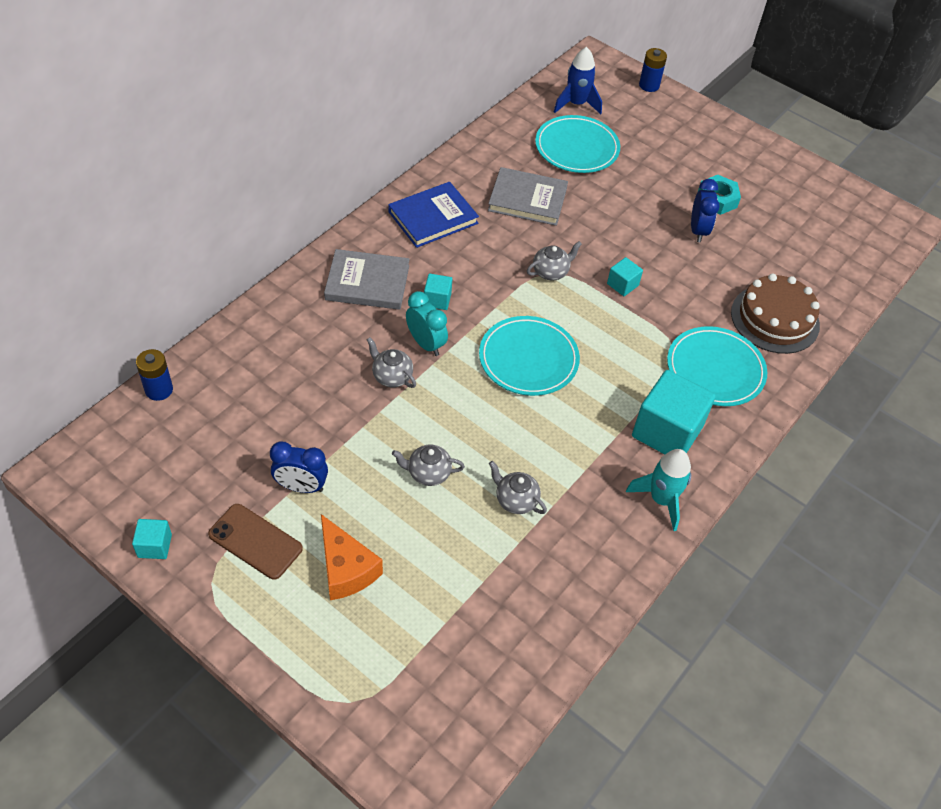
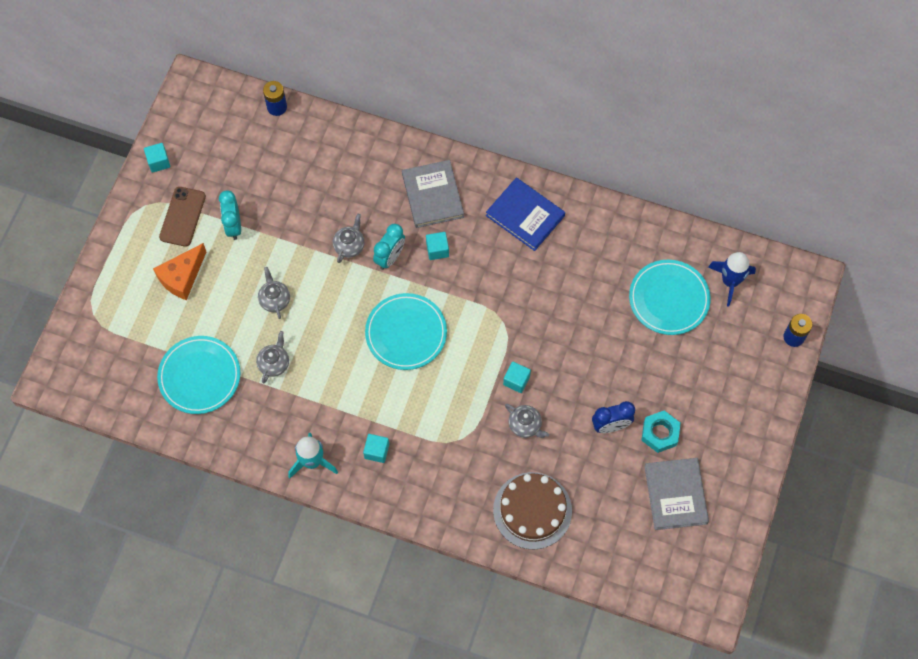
camera: 75 degrees right, 15 degrees up
(301, 487) = (233, 226): blue clock -> turquoise clock
(527, 199) = (582, 279): grey book -> grey book (675, 495)
(551, 272) = (505, 322): grey teapot -> grey teapot (525, 425)
(667, 431) = (376, 451): turquoise cube -> turquoise cube, size x0.47
(715, 369) = (454, 473): turquoise plate -> turquoise plate (199, 376)

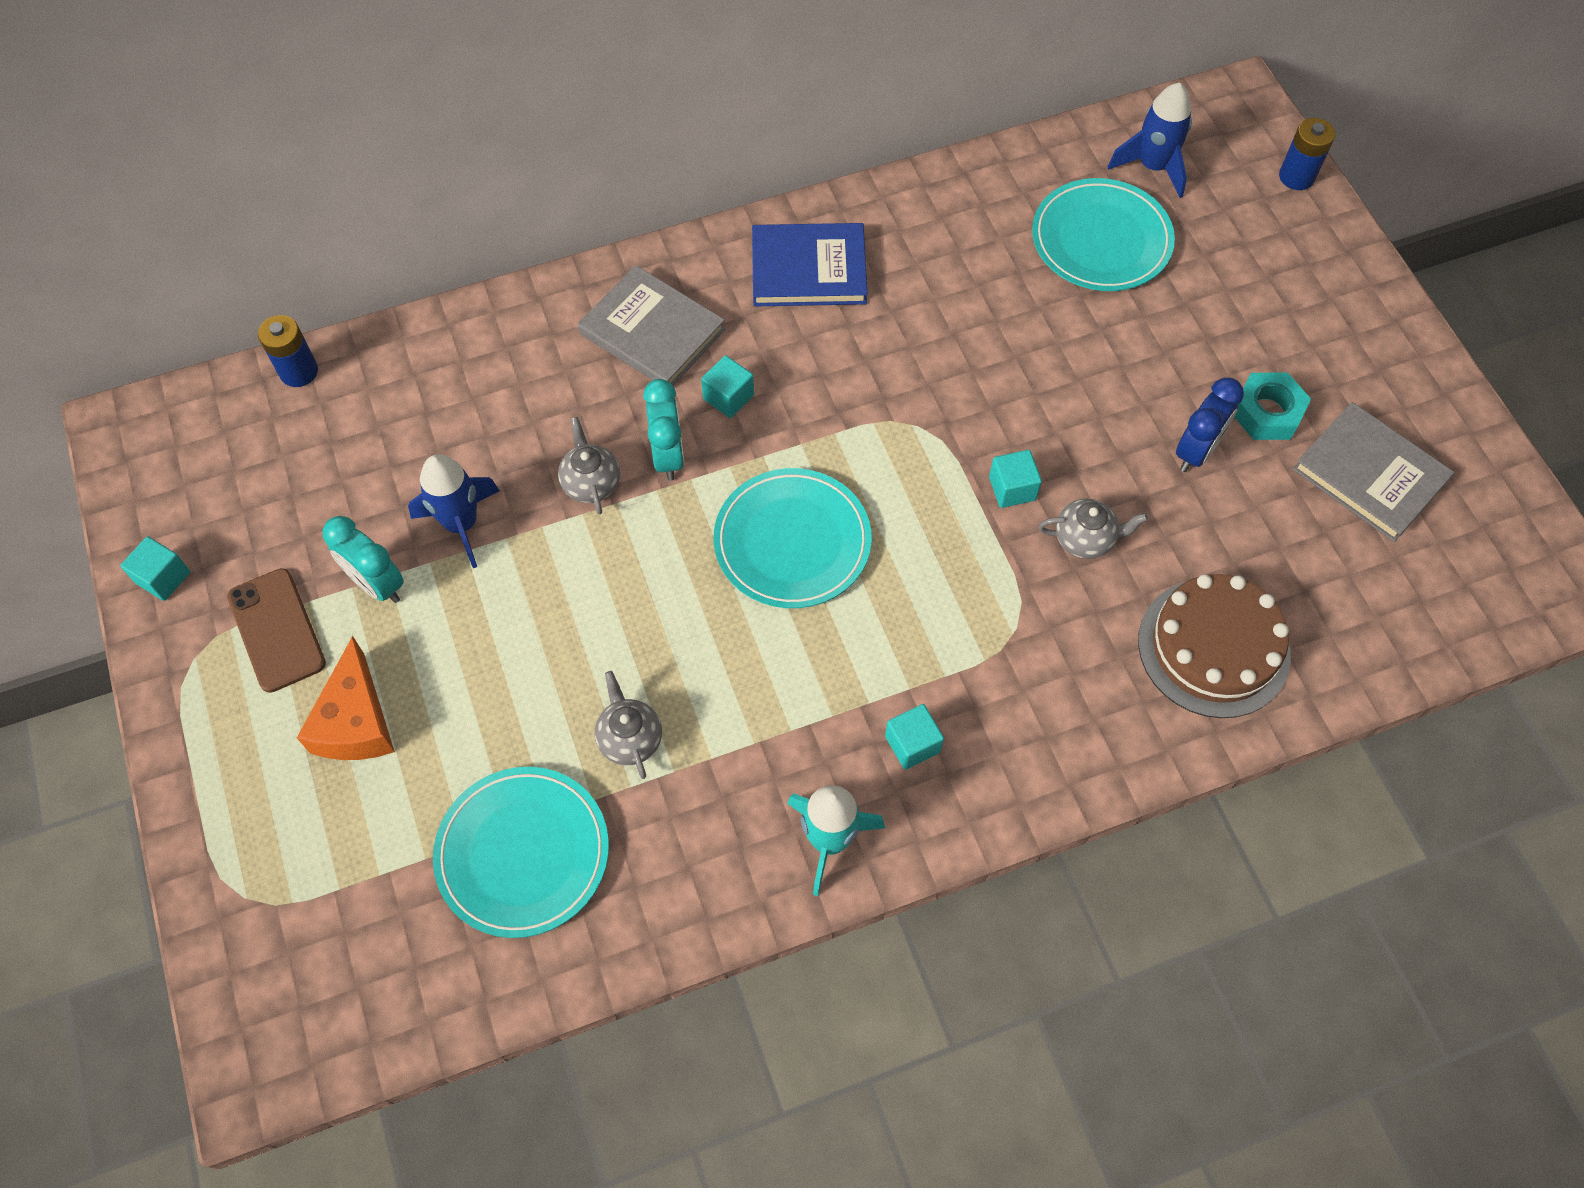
camera: 40 degrees left, 5 degrees down
(275, 300) = (544, 643): grey teapot -> none
(285, 225) = (461, 524): none -> blue rocket

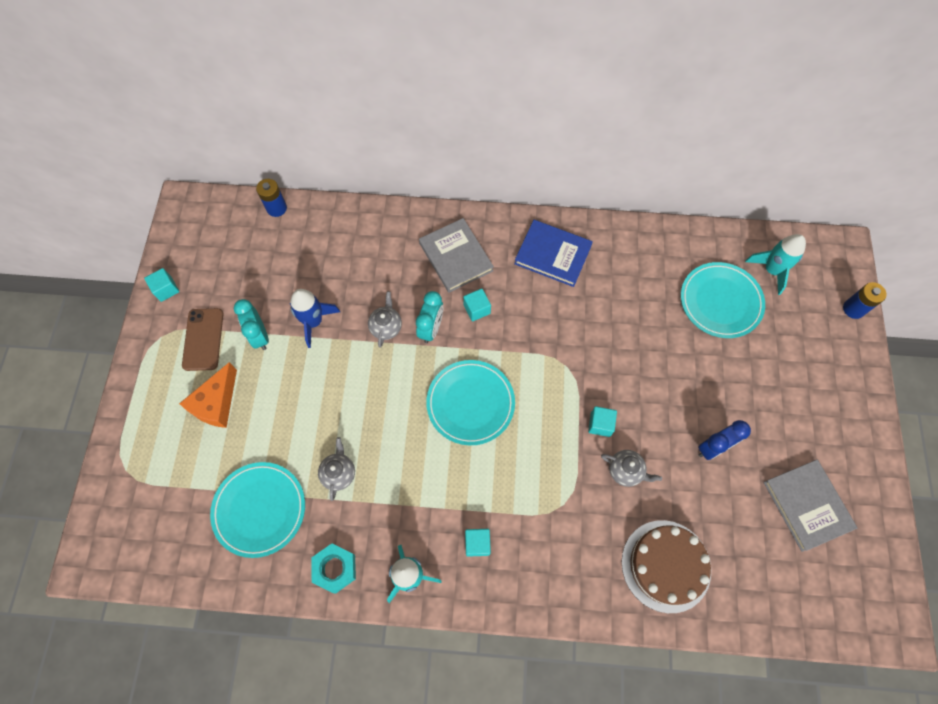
camera: 25 degrees right, 5 degrees up
(1153, 167) = (771, 270): blue rocket -> turquoise rocket
(1267, 412) = (765, 442): turquoise nut -> turquoise nut (335, 568)

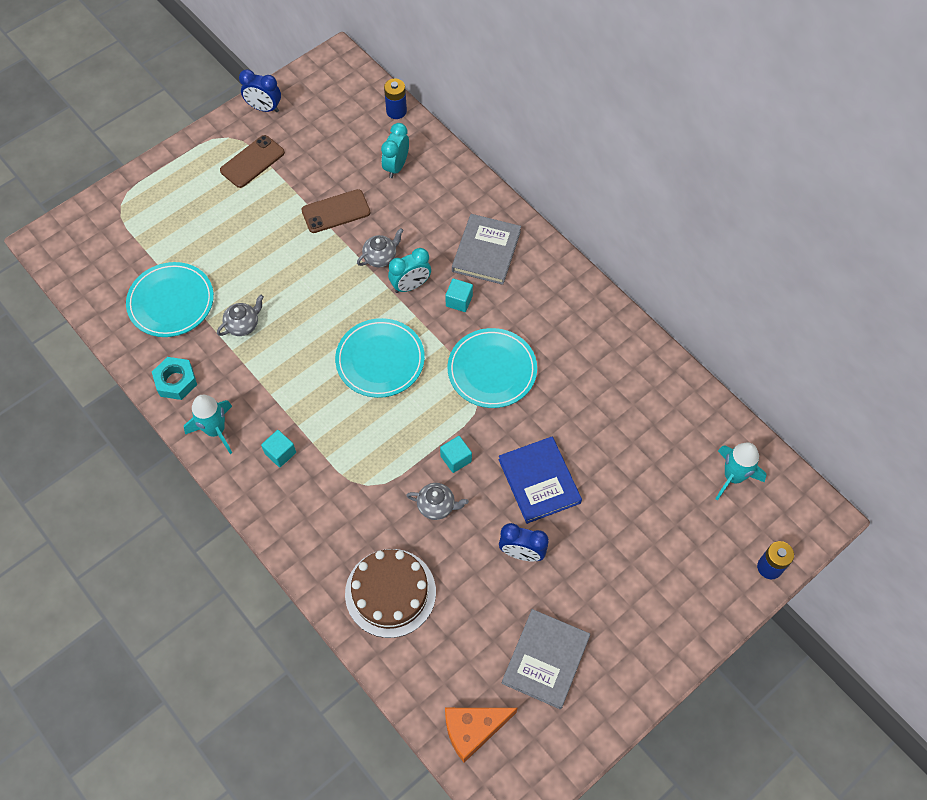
camera: 45 degrees right, 5 degrees down
(166, 289) = (264, 108): turquoise cube -> blue clock
(216, 403) = (216, 211): orange cheese -> orange cheese (473, 730)
(260, 336) = (290, 190): turquoise clock -> turquoise clock (396, 166)
(314, 322) = (336, 211): blue rocket -> brown phone
(553, 254) = (563, 311): blue book -> blue book (539, 481)
(625, 471) = (437, 506): grey teapot -> grey teapot turned 60 degrees counterclockwise
(720, 302) = (658, 461): turquoise plate -> turquoise plate (492, 370)

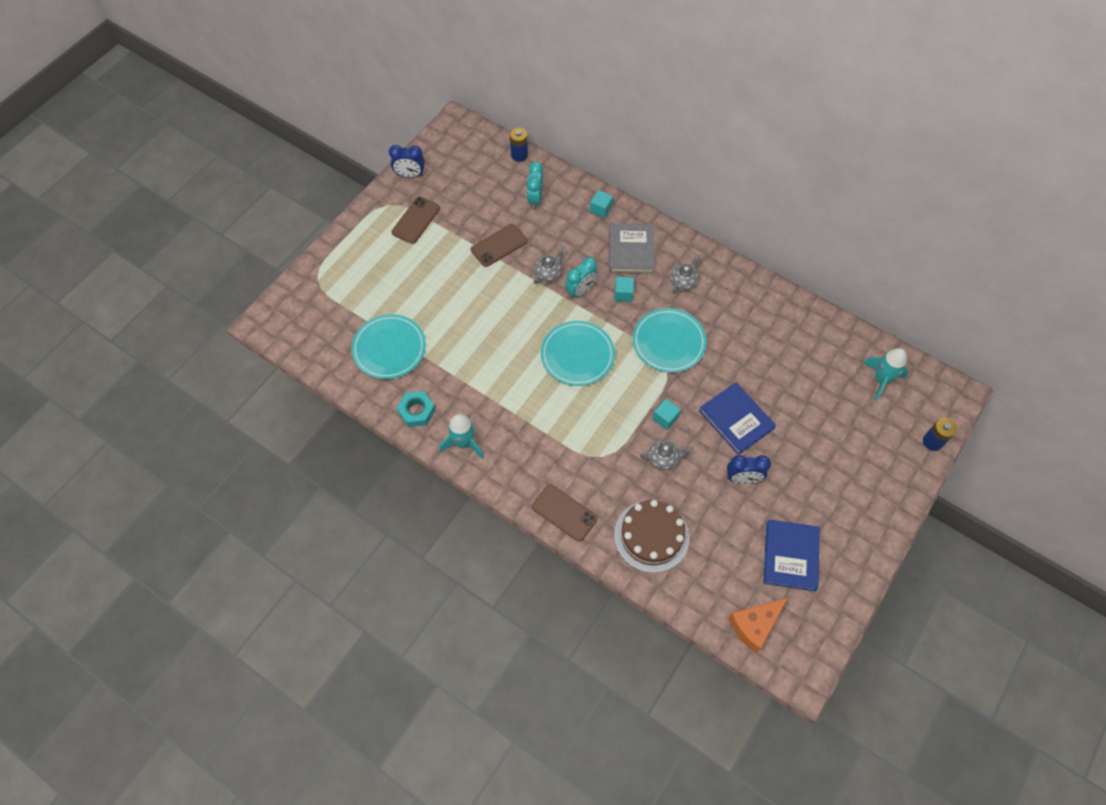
camera: 15 degrees left, 0 degrees up
(243, 325) = (456, 353): grey teapot -> grey teapot (683, 282)
(280, 453) = (523, 448): turquoise cube -> turquoise cube (600, 209)
(300, 539) = (564, 513): none -> brown phone
(546, 660) = (790, 556): grey book -> blue book

